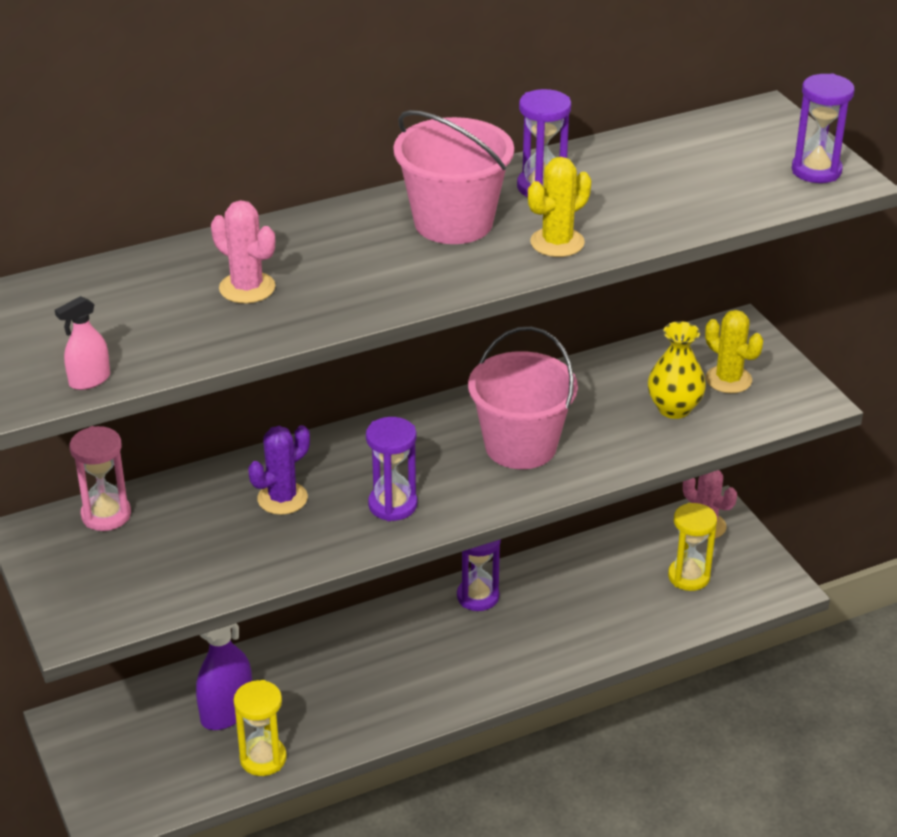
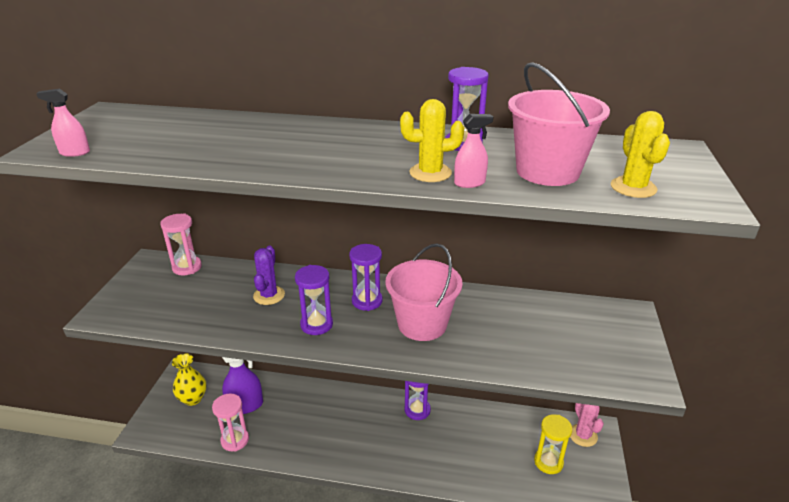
camera: 35 degrees right, 5 degrees down
(247, 288) = (222, 140): pink cactus -> none
(263, 758) = (235, 440): yellow hourglass -> pink hourglass
(282, 498) = (269, 295): purple cactus -> purple cactus turned 75 degrees counterclockwise
(453, 222) = (382, 145): pink bucket -> pink bucket (547, 171)
(612, 240) = (469, 183): none -> pink spray bottle
(674, 409) = (541, 344): yellow vase -> yellow vase (193, 398)
(728, 379) = (596, 341): yellow cactus -> yellow cactus (633, 187)
(816, 171) = (687, 190): purple hourglass -> purple hourglass (367, 301)

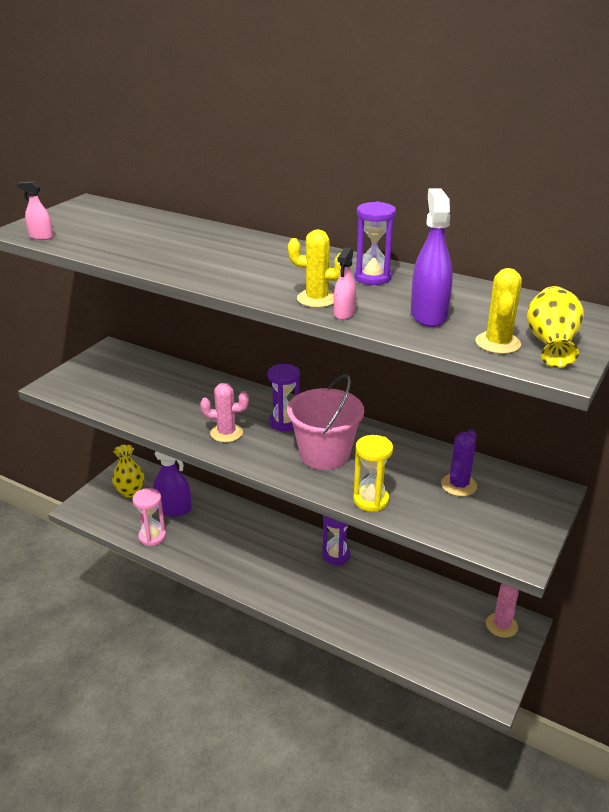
camera: 20 degrees right, 0 degrees up
(187, 267) = (139, 360): pink hourglass -> none
(269, 295) = (198, 399): purple cactus -> purple cactus (458, 485)
(316, 324) = (226, 433): purple hourglass -> pink cactus
(469, 183) = (344, 313): pink spray bottle -> pink spray bottle turned 105 degrees clockwise
(547, 171) = (428, 315): pink bucket -> purple spray bottle
(548, 462) = (448, 639): yellow hourglass -> yellow hourglass (371, 500)
(676, 180) = (551, 344): none -> yellow vase

